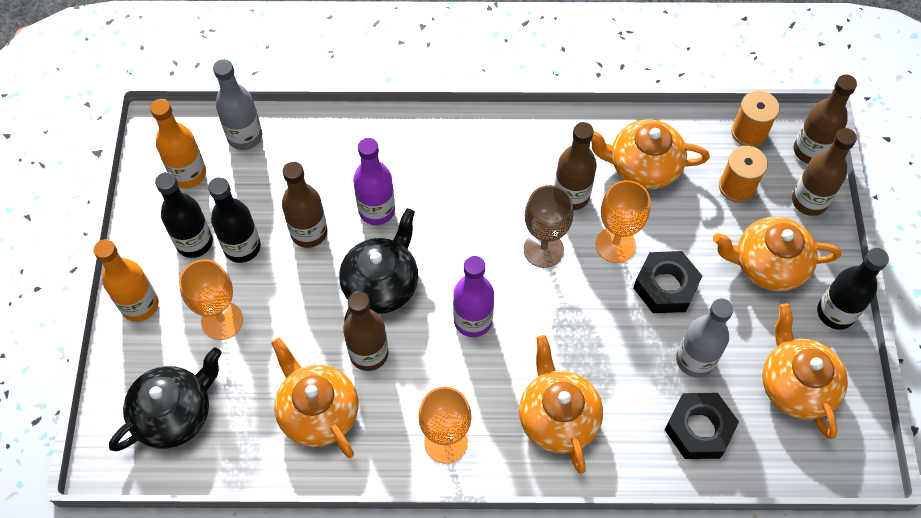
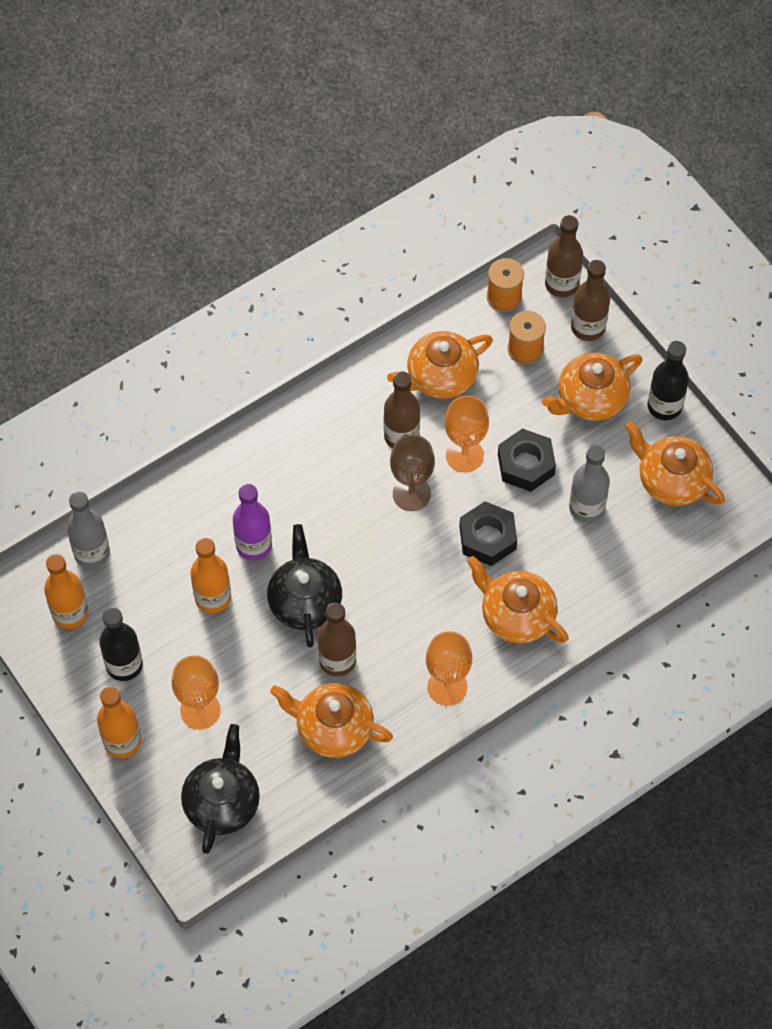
camera: 35 degrees left, 0 degrees up
(242, 247) = (167, 644): black bottle -> none
(309, 232) = (213, 597): brown bottle -> orange bottle
(473, 320) = (398, 584): purple bottle -> none
(699, 429) = (624, 557): black nut -> black nut (487, 538)

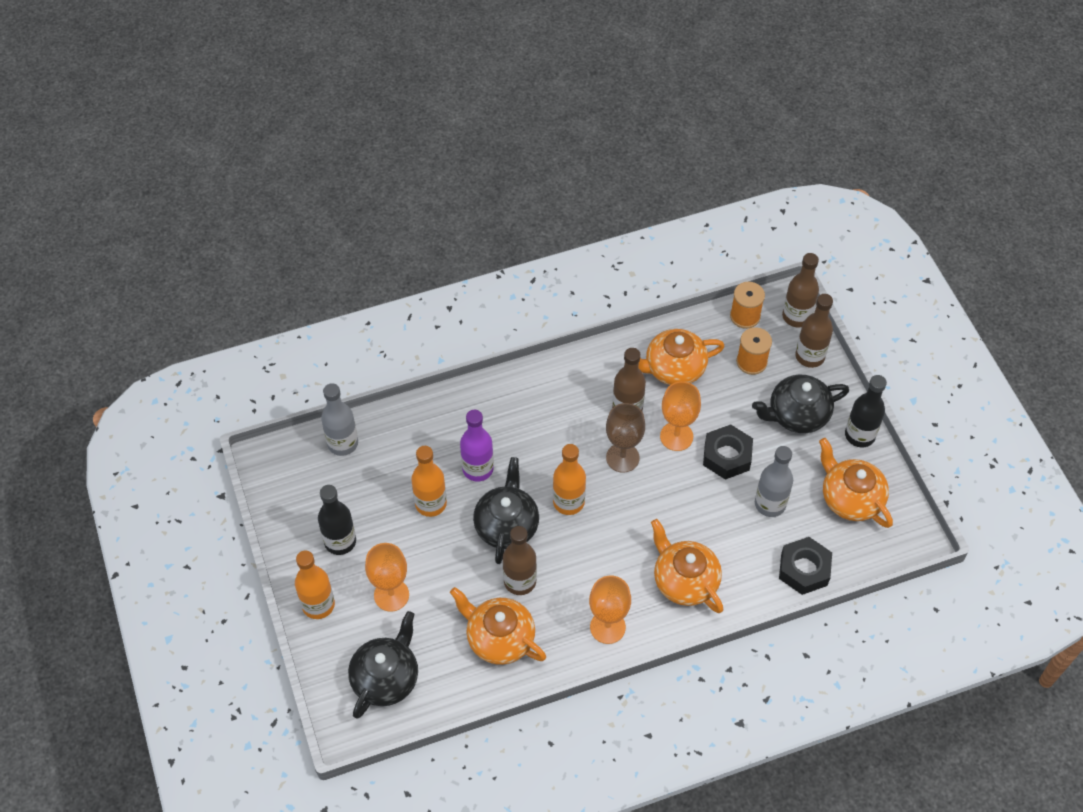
camera: 15 degrees right, 5 degrees down
(70, 613) = (309, 488): orange bottle -> orange bottle (568, 502)
(487, 538) = (677, 509): black nut -> black nut (804, 569)
(590, 399) = (797, 414): orange teapot -> black teapot

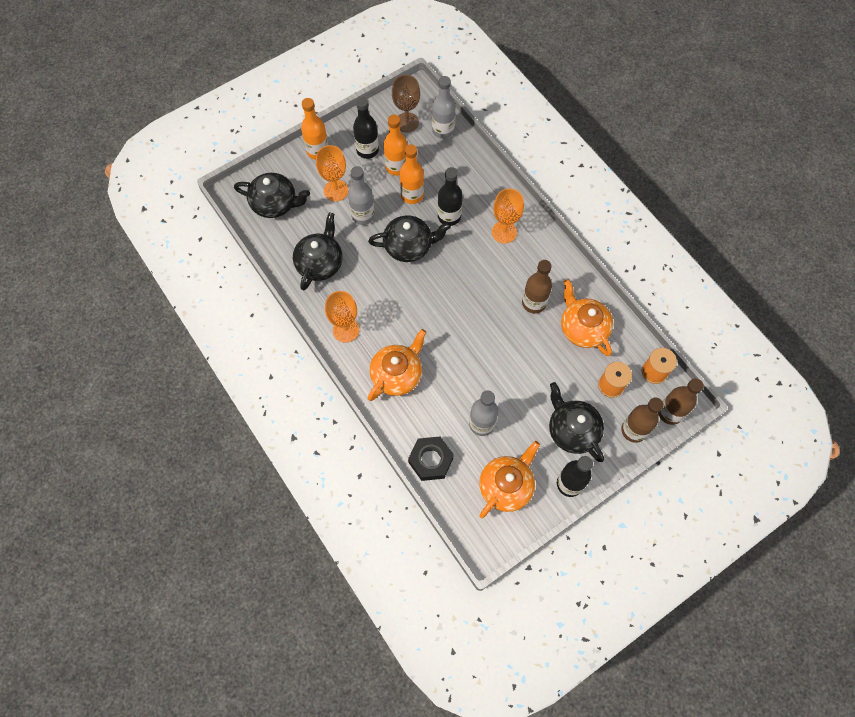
camera: 75 degrees right, 10 degrees up
(443, 570) = (363, 216): none -> grey bottle
(478, 469) = (449, 216): purple bottle -> black bottle
(499, 638) = (320, 263): orange teapot -> black teapot
(520, 581) = (367, 265): brown bottle -> none
(568, 502) = (440, 281): orange bottle -> orange bottle (396, 167)
(622, 457) = (489, 309): brown goblet -> brown goblet (407, 122)
(676, 436) = (521, 343): orange goblet -> orange goblet (504, 232)
(727, 456) = (515, 383): black nut -> none

